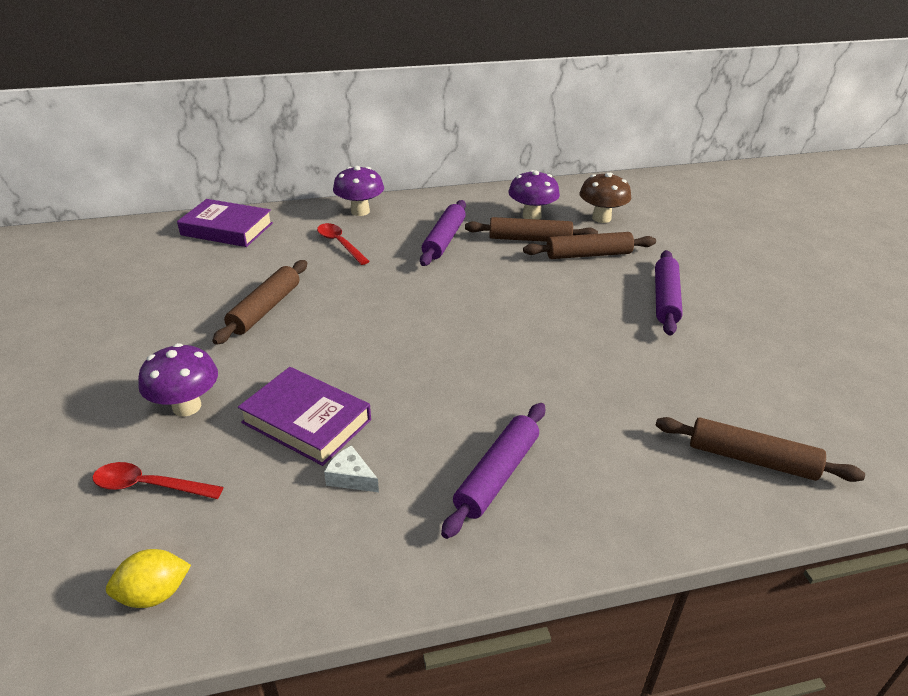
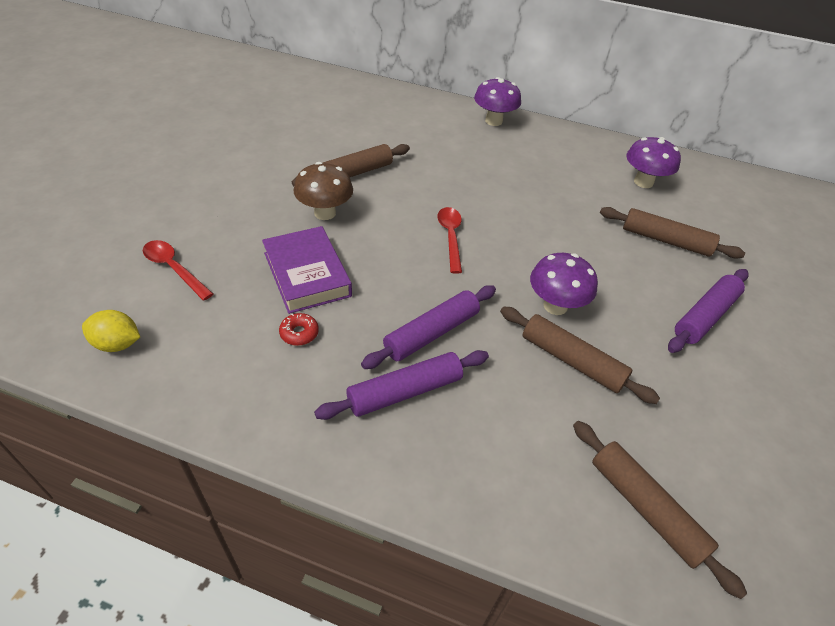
camera: 30 degrees right, 10 degrees up
(187, 406) = (241, 224): purple mushroom -> purple mushroom (555, 306)
(227, 229) = (380, 98): purple book -> none
(340, 244) = (453, 143): red spoon -> red spoon (450, 237)
(351, 478) = (299, 333): white cheese -> red donut
(444, 240) = (542, 173): purple rolling pin -> purple rolling pin (431, 333)
(529, 239) = (621, 203): brown rolling pin -> brown rolling pin (571, 361)
(601, 218) = (712, 211): brown mushroom -> brown mushroom (325, 213)

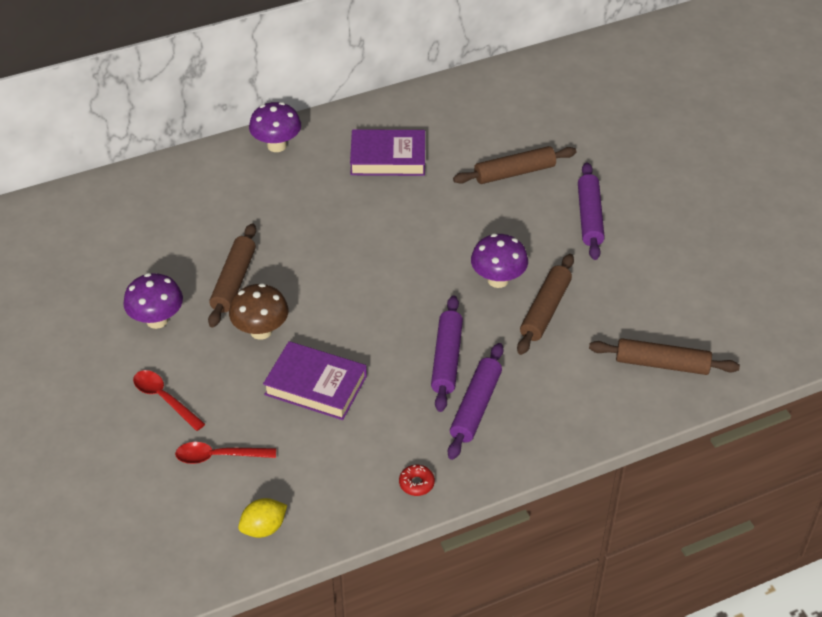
camera: 40 degrees left, 0 degrees up
(299, 333) = (367, 426): red donut -> red donut (416, 483)
(450, 237) = (374, 280): red spoon -> red spoon (164, 399)
(566, 171) = (388, 158): none -> purple book
(571, 361) = (545, 310): brown rolling pin -> brown rolling pin turned 60 degrees counterclockwise
(643, 182) = (451, 128): purple mushroom -> purple mushroom (157, 320)

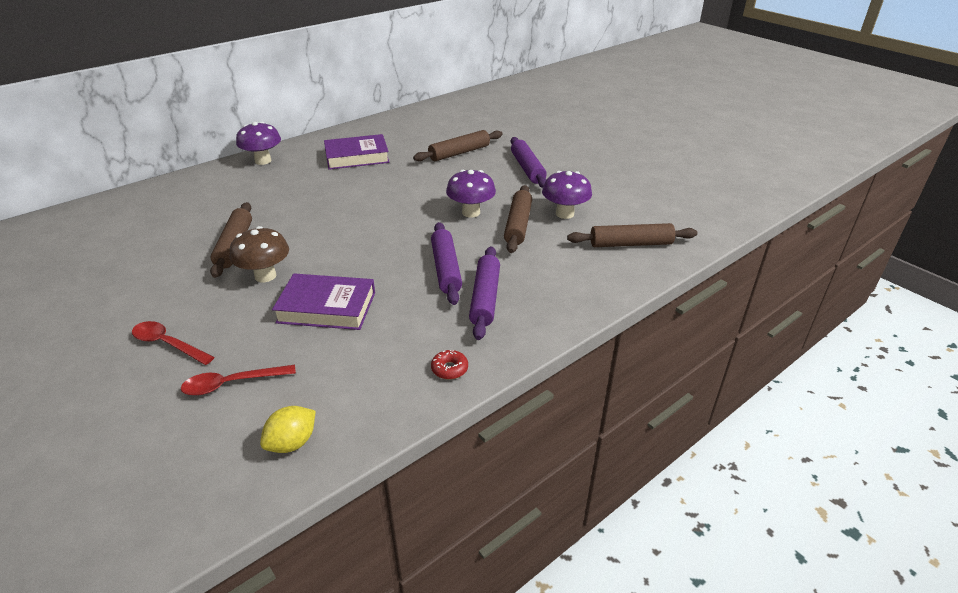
camera: 15 degrees left, 10 degrees down
(157, 320) = (159, 283): purple mushroom -> purple mushroom (564, 214)

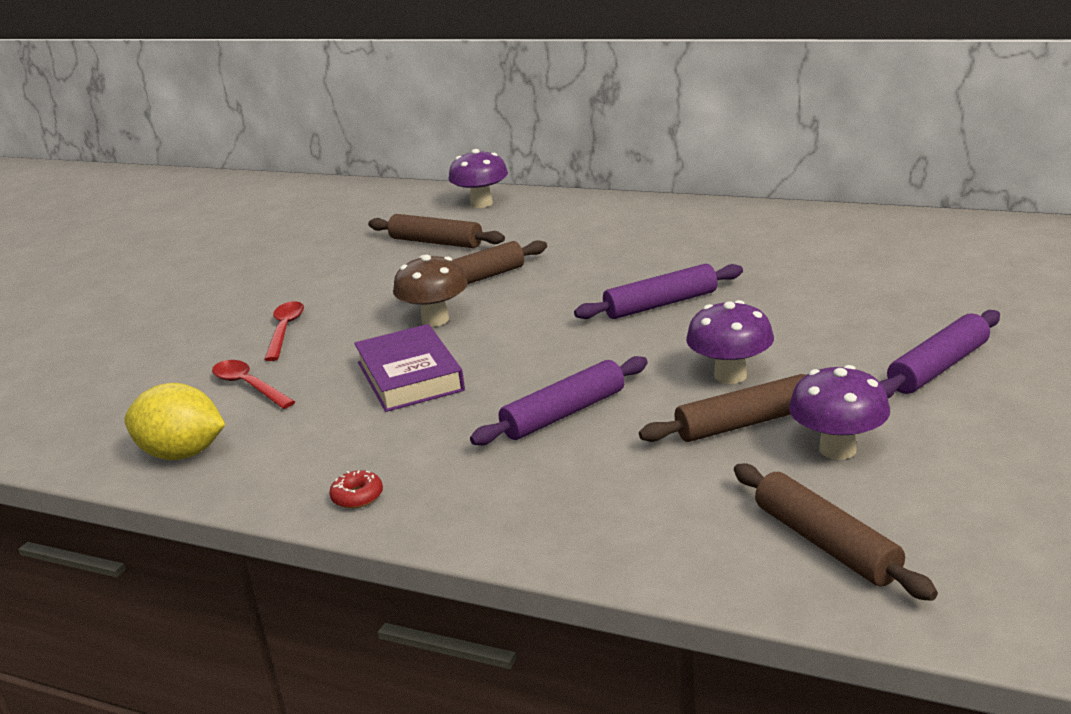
camera: 65 degrees right, 10 degrees down
(263, 161) = (667, 211): purple mushroom -> purple mushroom (481, 203)
(292, 443) = (183, 454): yellow lemon -> yellow lemon, size x1.53
(357, 157) = (763, 248): purple book -> none
(459, 153) = (894, 301): brown rolling pin -> brown rolling pin (436, 242)
(485, 298) = (526, 466): purple rolling pin -> purple rolling pin (661, 304)

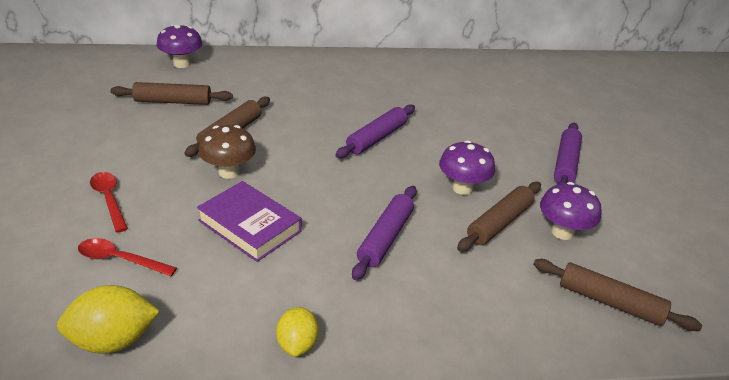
camera: 35 degrees left, 10 degrees up
(357, 496) = (297, 344): red donut -> yellow lemon

